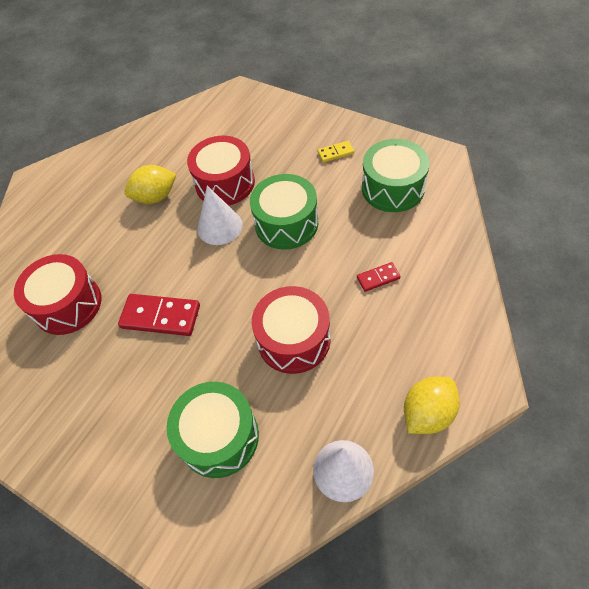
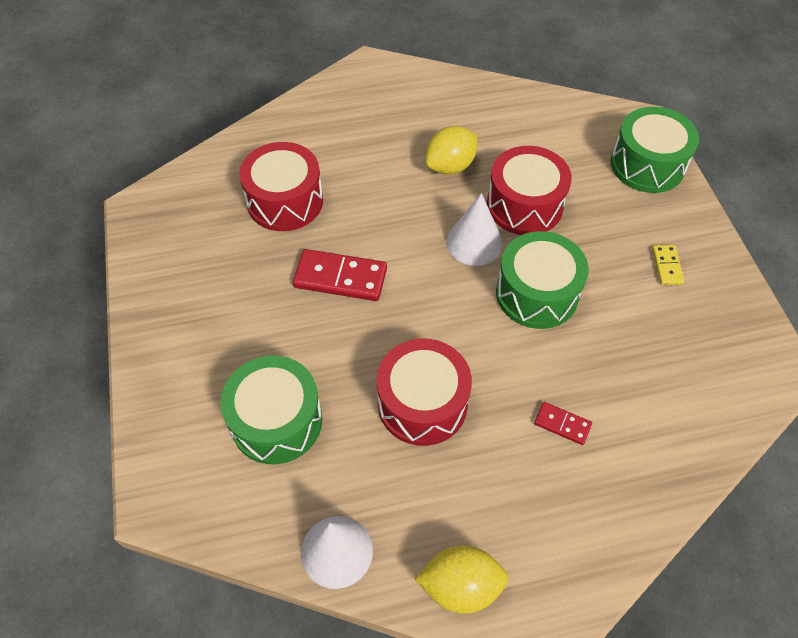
camera: 40 degrees right, 0 degrees up
(155, 197) = (450, 166): yellow lemon -> yellow lemon turned 60 degrees counterclockwise
(160, 317) = (340, 278): red domino -> red domino turned 45 degrees counterclockwise
(335, 153) = (667, 266): yellow domino -> yellow domino turned 60 degrees clockwise
(393, 188) = (684, 353): green drum -> green drum (647, 165)

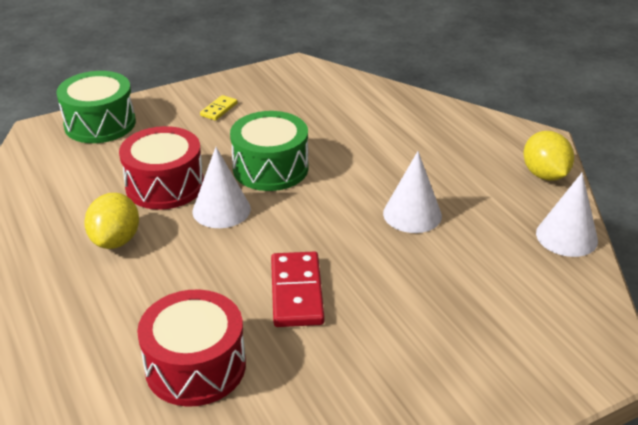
camera: 105 degrees left, 20 degrees down
(276, 421) = (481, 299): green drum -> none
(422, 403) = (412, 214): red drum -> white cone
(450, 166) = (116, 240): yellow lemon -> yellow lemon turned 60 degrees clockwise
(562, 424) = (391, 145): red domino -> none
(667, 266) = (219, 109): yellow domino -> yellow domino turned 45 degrees counterclockwise

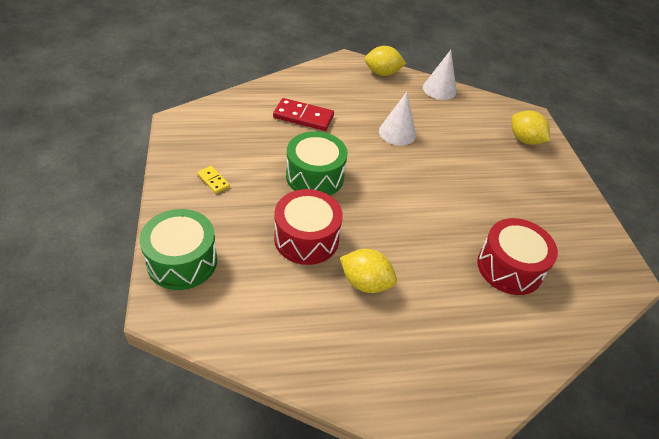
camera: 75 degrees left, 10 degrees up
(221, 210) = (353, 215): white cone -> none
(297, 292) = (454, 203): red domino -> red domino (303, 117)
(522, 356) = (524, 140): none -> yellow lemon

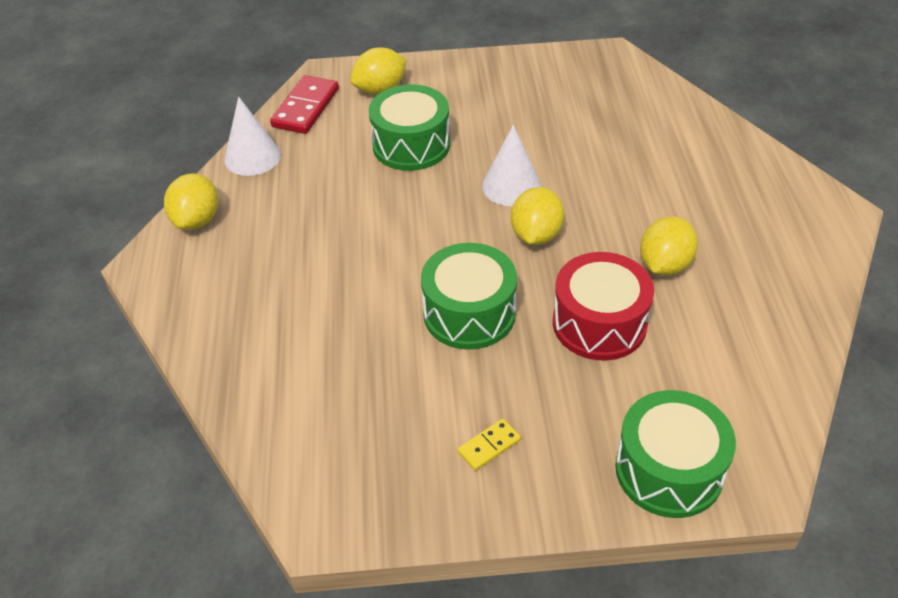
camera: 80 degrees left, 0 degrees up
(303, 117) = (317, 327): red domino -> red domino (305, 108)
(388, 212) = (536, 235): none -> yellow lemon
(397, 133) = (363, 214): white cone -> white cone (511, 186)
(469, 154) = (411, 145): none -> green drum
(509, 267) = (614, 139): red drum -> none

